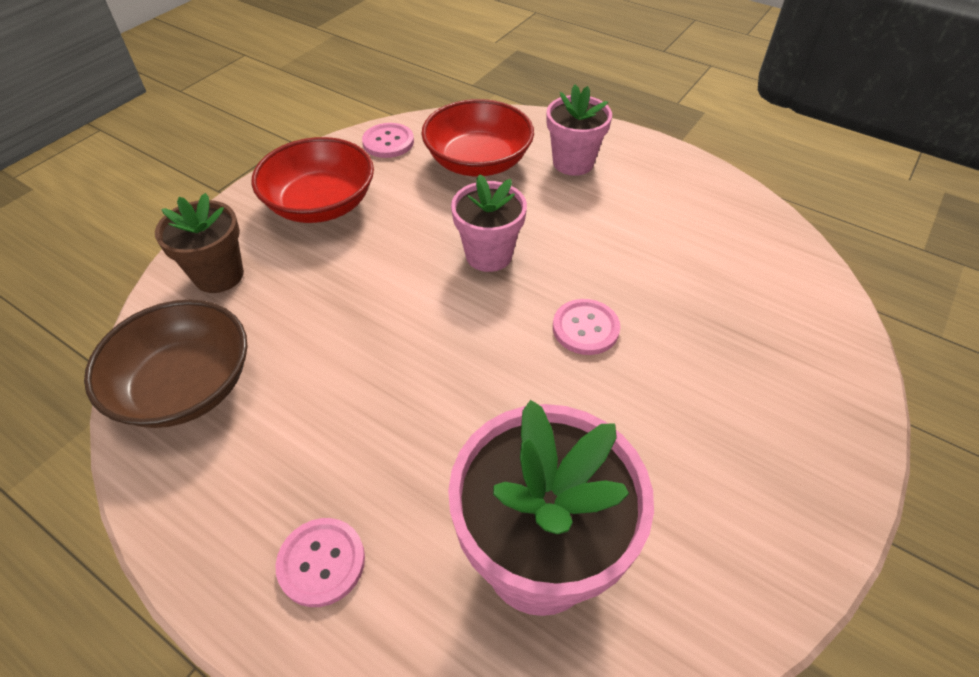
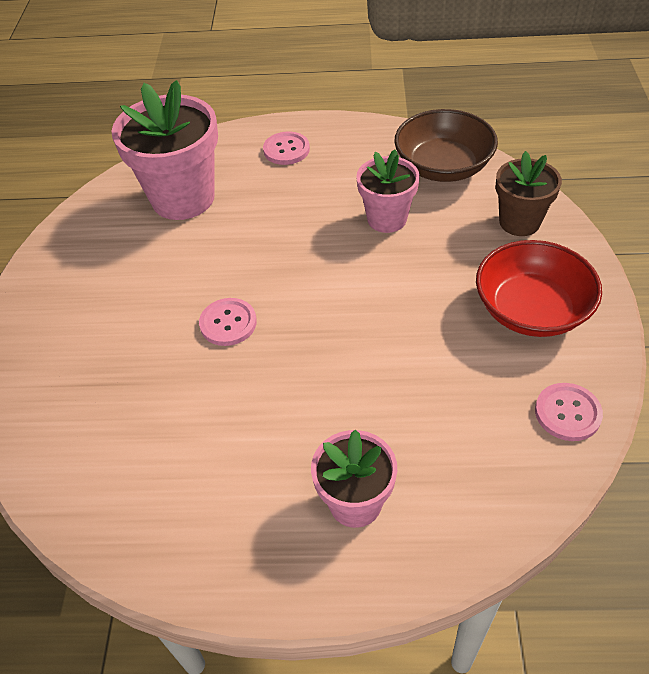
camera: 150 degrees right, 0 degrees up
(478, 162) = (453, 441): red bowl -> none
(489, 255) = (347, 342): pink flower pot -> pink flower pot (387, 219)

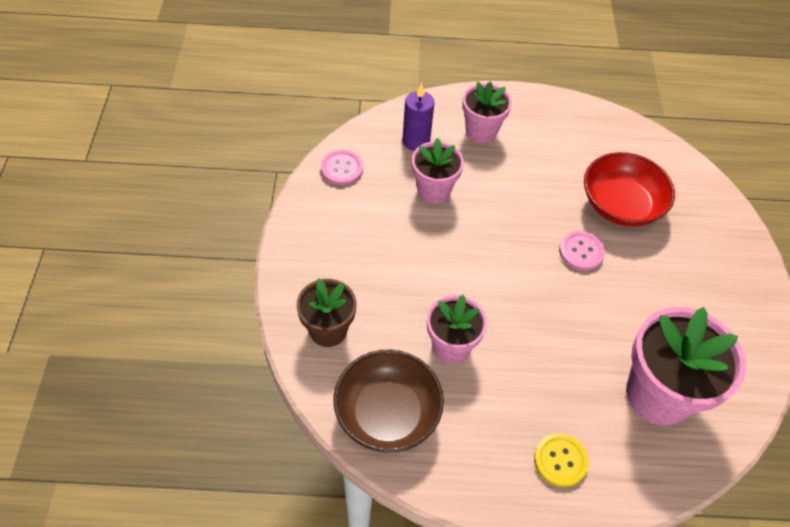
camera: 175 degrees right, 5 degrees up
(286, 150) = (560, 460): pink button -> yellow button
(424, 389) = (433, 191): none -> pink flower pot
(463, 473) = (416, 141): none -> purple candle
(531, 310) = (343, 242): red bowl -> red bowl (620, 205)

